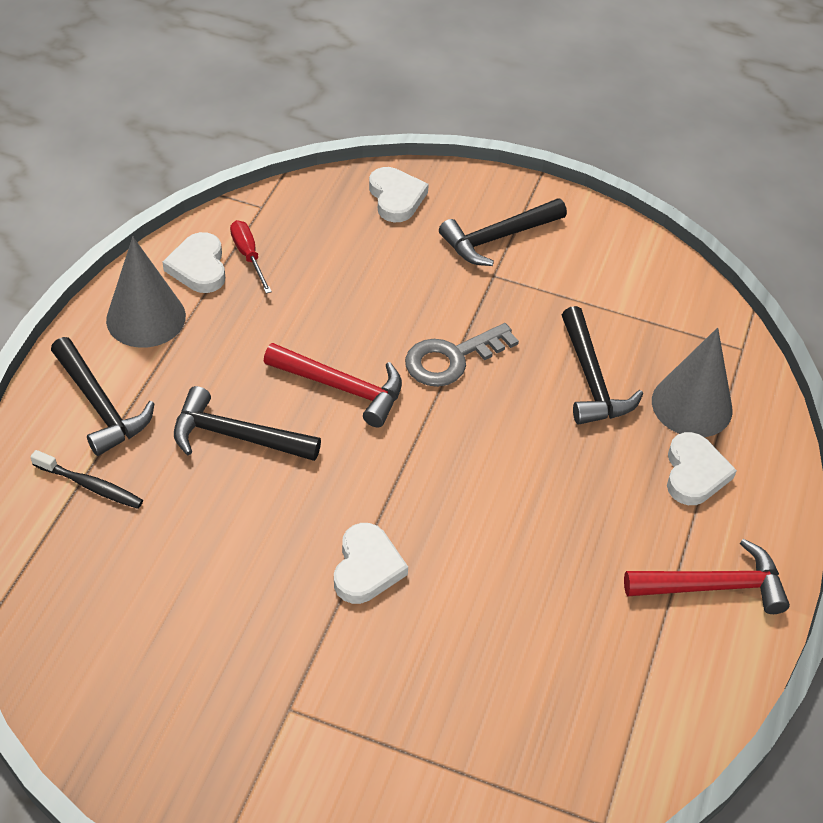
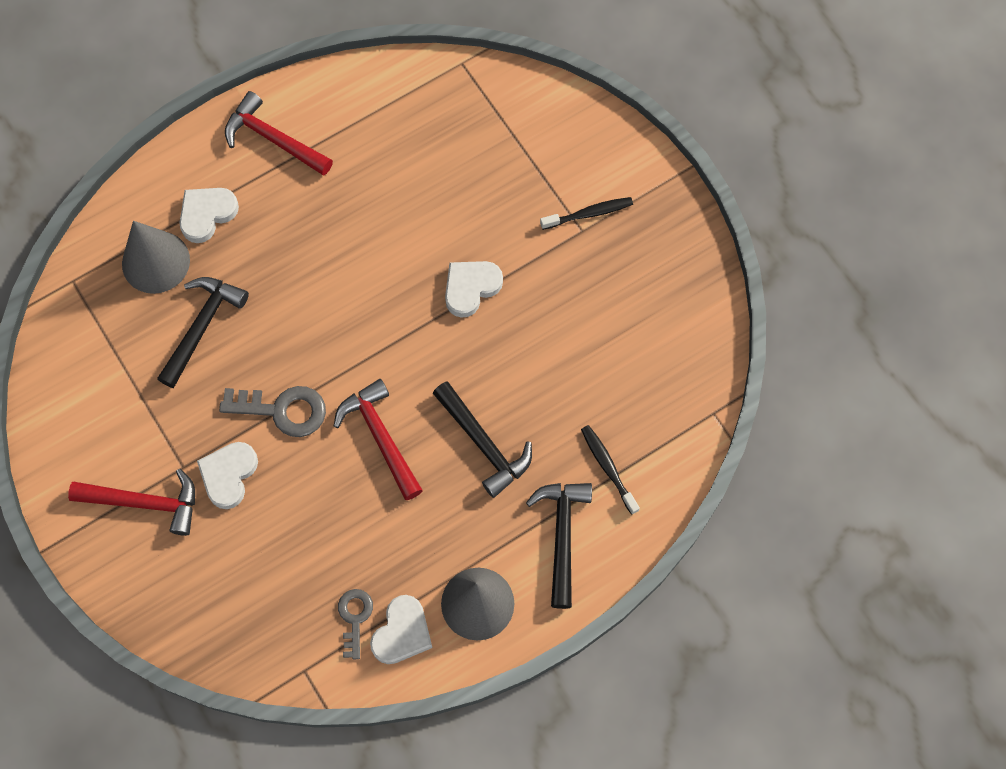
camera: 140 degrees left, 20 degrees up
(248, 256) = (354, 618): red screwdriver -> grey key
(295, 734) = (589, 214): none -> black toothbrush
(396, 198) = (186, 604): white heart -> white heart (228, 475)
(498, 238) = (145, 502): black hammer -> red hammer

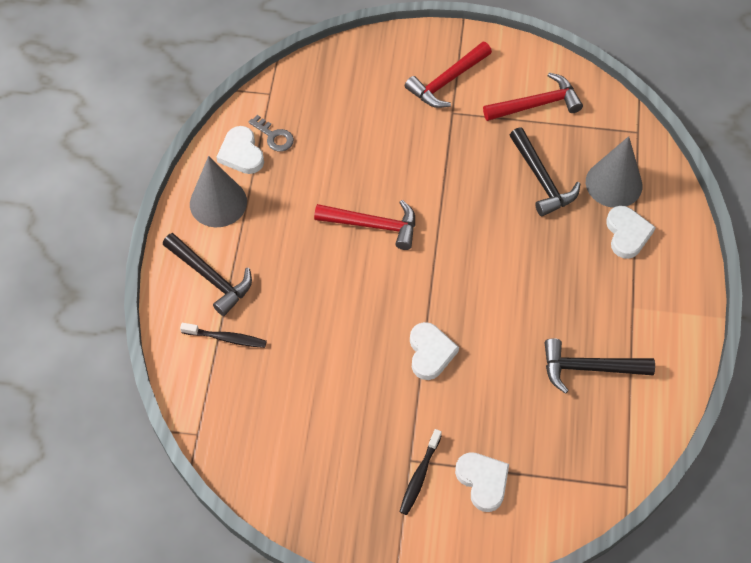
camera: 130 degrees right, 10 degrees down
(228, 475) = (425, 131): white heart -> white heart (483, 481)
(273, 139) = (658, 312): red hammer -> red hammer (537, 104)
(282, 410) = (442, 185): grey key -> none
(484, 444) = (312, 279): black hammer -> black hammer (589, 368)

